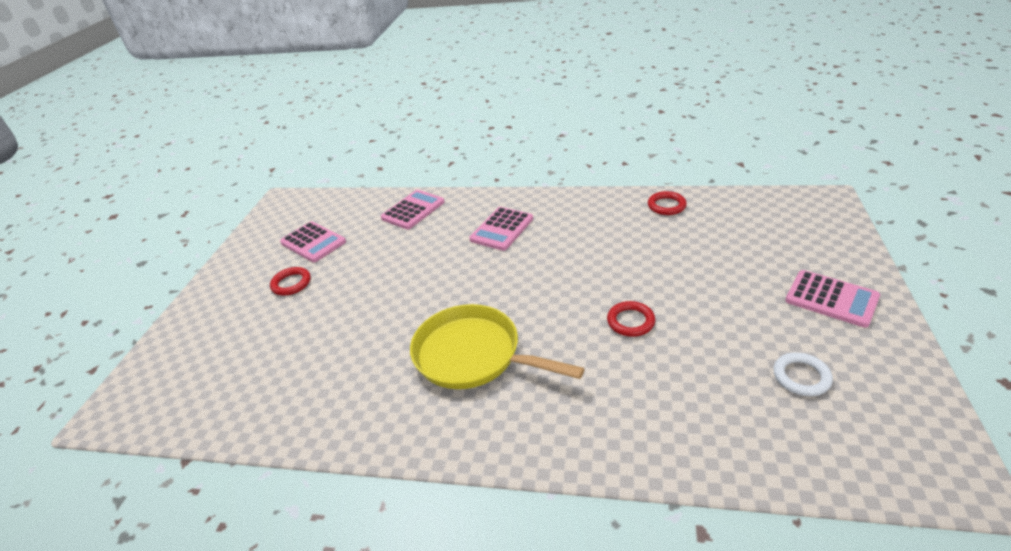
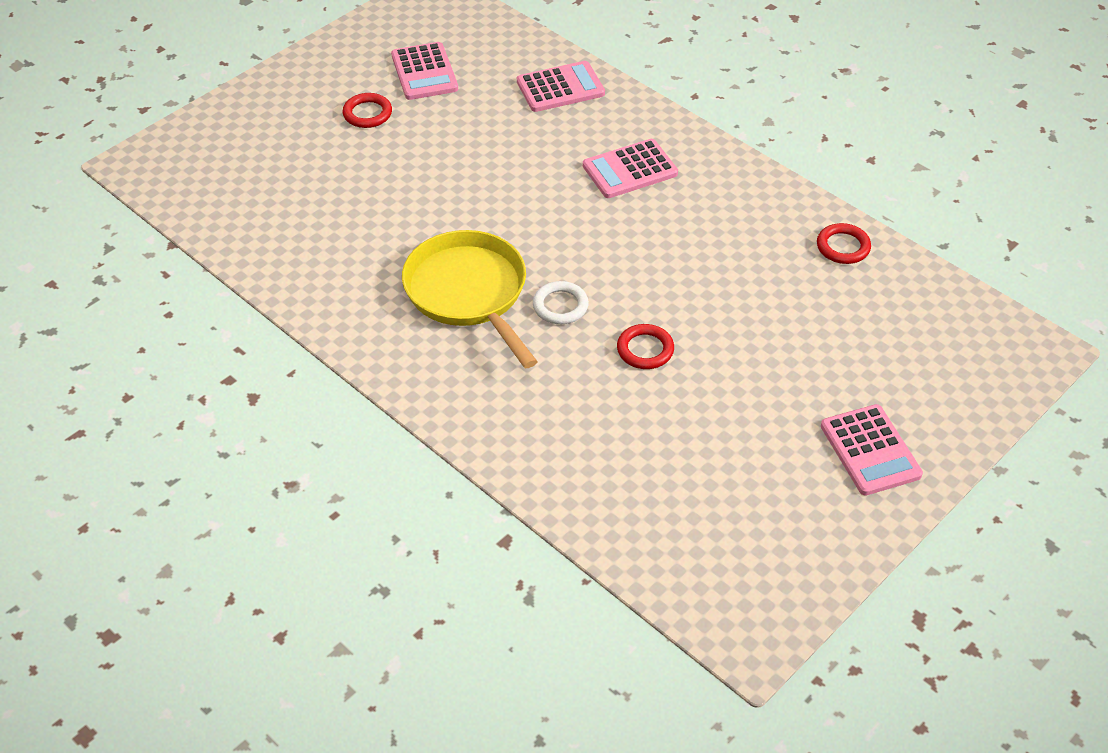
camera: 30 degrees right, 10 degrees up
(801, 377) = (735, 493): white ring -> white ring (560, 306)

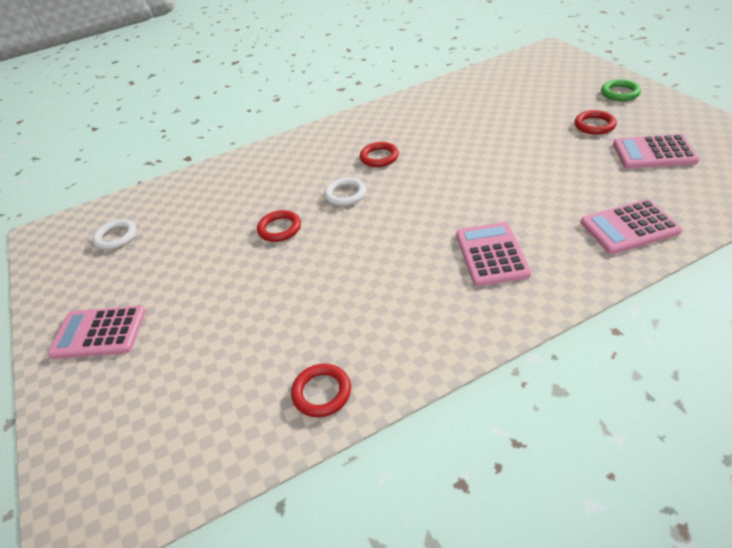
camera: 115 degrees right, 5 degrees down
(283, 96) = (620, 93): none -> green ring
(469, 293) = (379, 157): yellow pan -> red ring
(560, 88) = (629, 227): pink calculator -> pink calculator turned 75 degrees clockwise
(721, 528) = (116, 237): none -> white ring

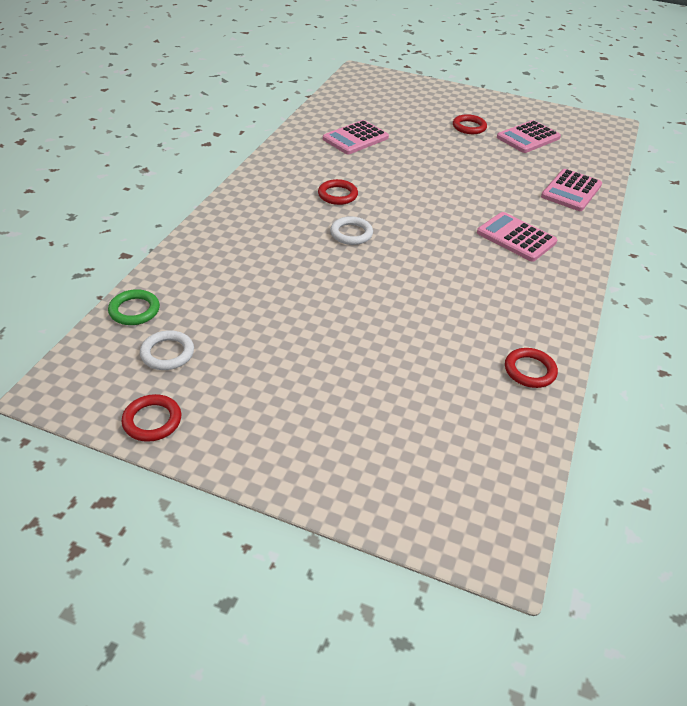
camera: 50 degrees left, 0 degrees up
(99, 333) = (290, 431): pink calculator -> pink calculator (355, 138)
(279, 228) = (332, 280): red ring -> red ring (152, 421)
(620, 93) = (457, 99): green ring -> green ring (134, 310)

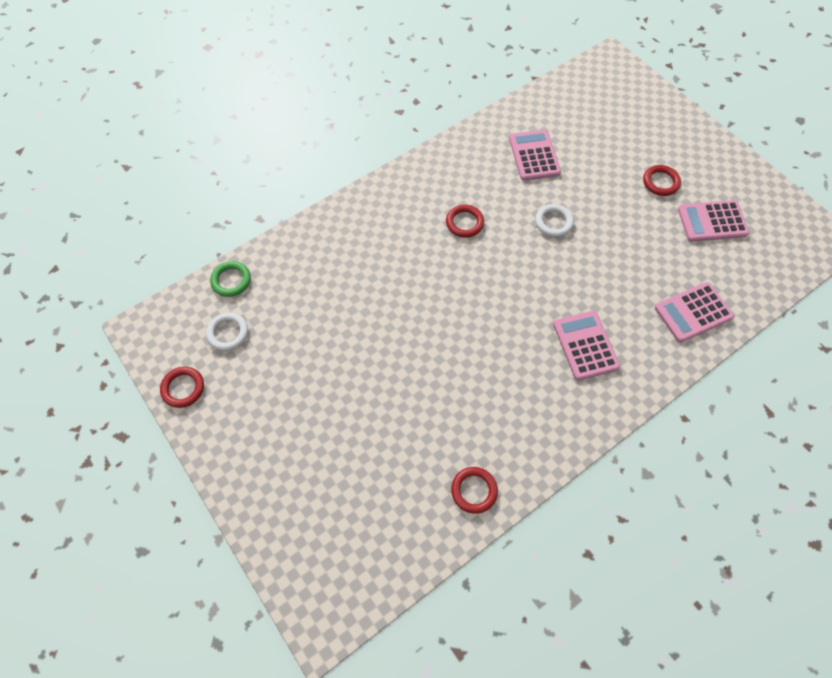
camera: 35 degrees right, 20 degrees up
(351, 233) = (442, 274): white ring -> white ring (553, 222)
(355, 138) = (534, 156): pink calculator -> pink calculator turned 90 degrees clockwise

